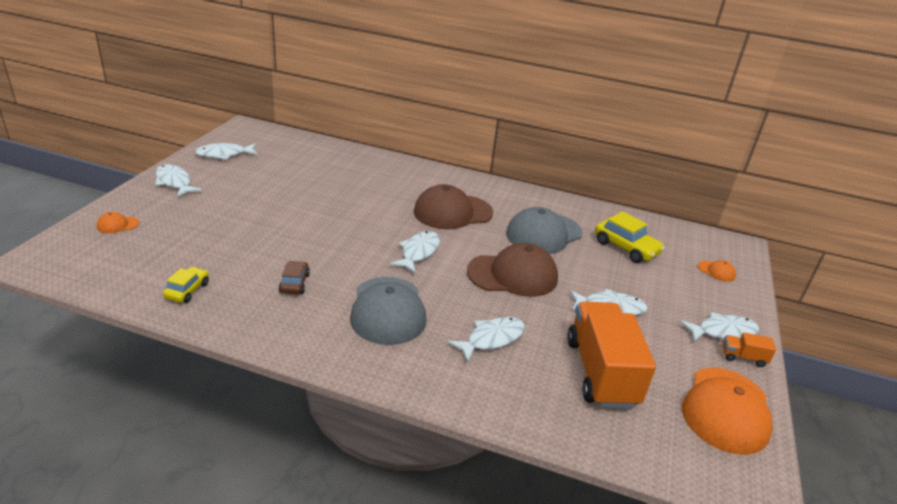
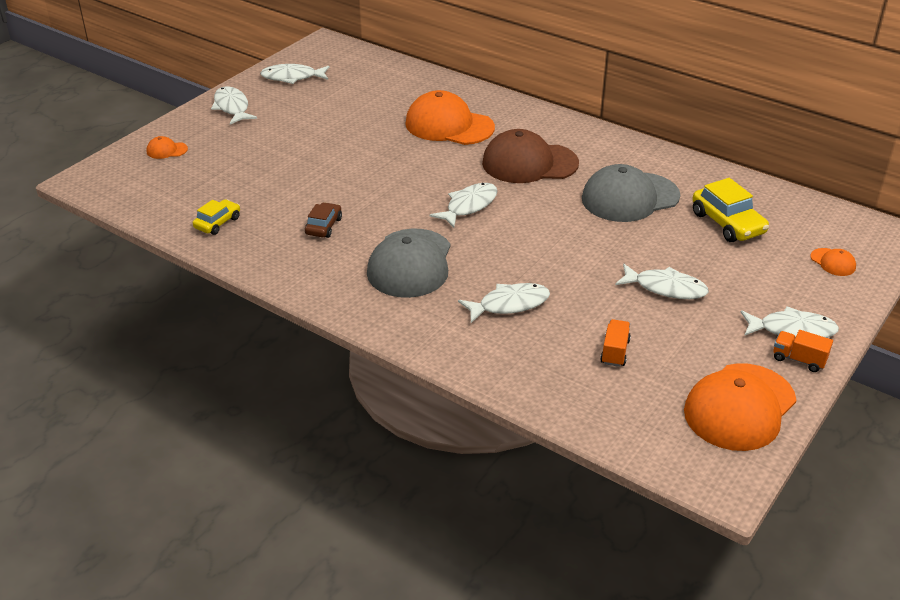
camera: 20 degrees right, 5 degrees up
(374, 186) = (449, 125): none -> orange cap
(512, 275) = (567, 241): brown cap -> none
(601, 372) = (615, 352): orange truck -> orange truck, size x0.41

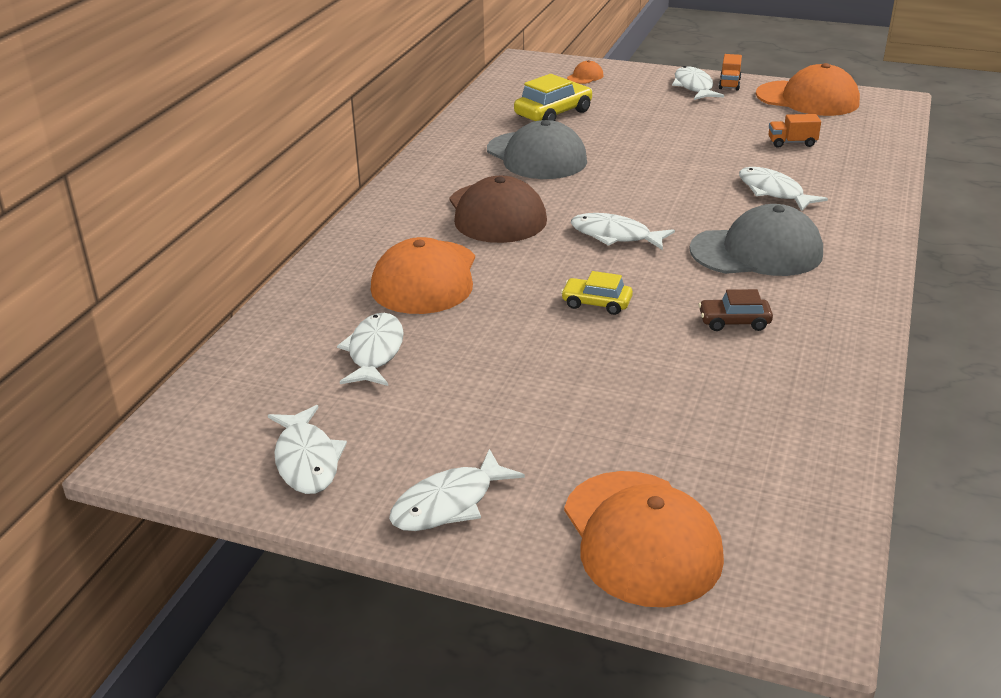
camera: 105 degrees left, 5 degrees down
(166, 150) = (641, 538): orange cap -> orange cap, size x2.34
(217, 223) = (799, 411): yellow car -> yellow car (596, 303)
(666, 288) = (680, 131): white fish -> white fish (374, 352)

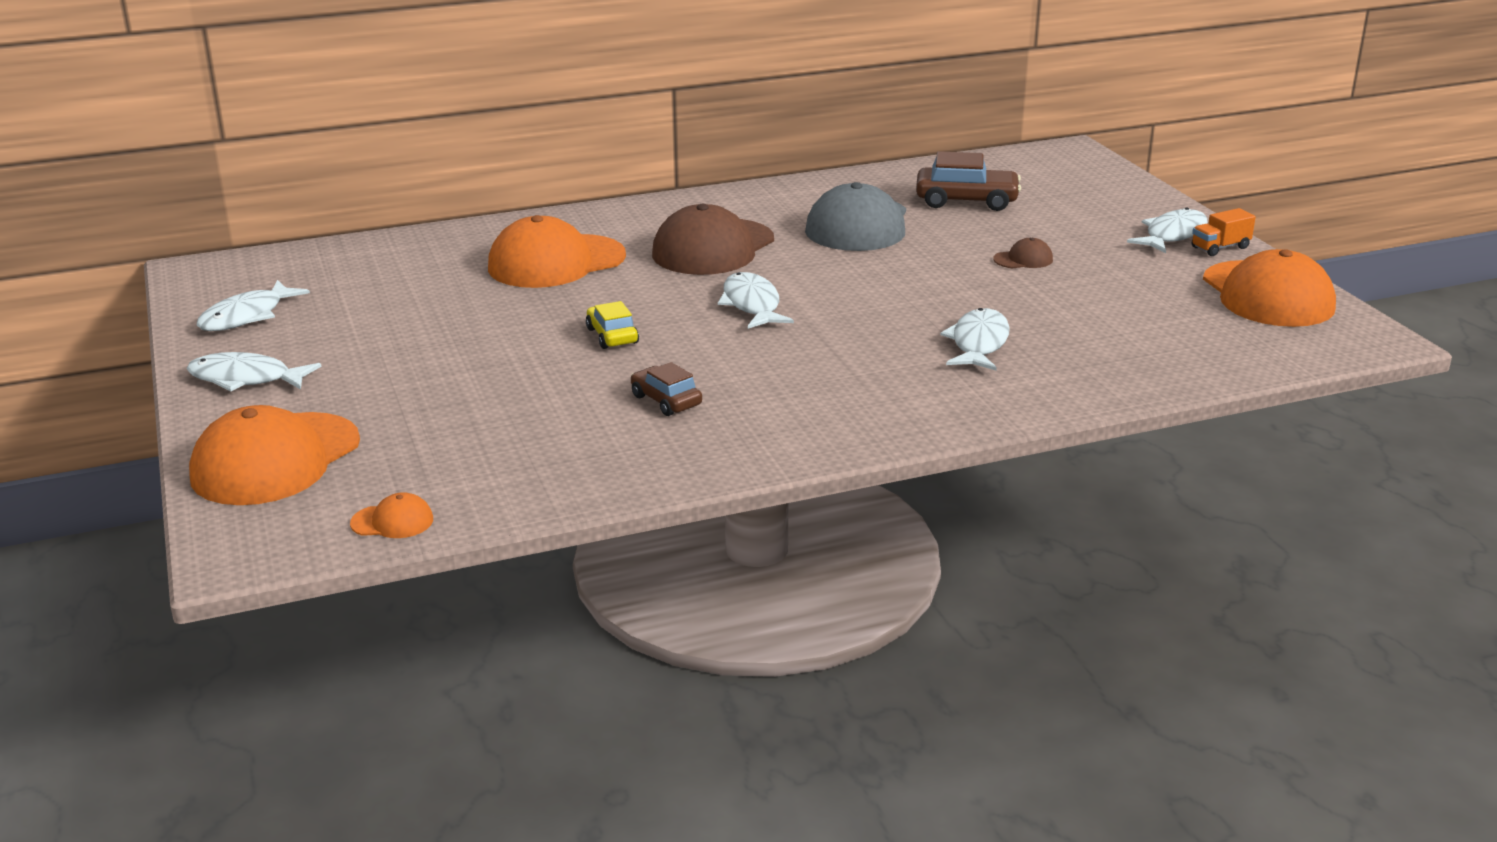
camera: 50 degrees right, 5 degrees down
(374, 352) = (416, 285): white fish -> none
(553, 114) = (966, 201): yellow car -> brown car
(585, 77) = (1087, 184): orange cap -> orange cap (392, 521)
(668, 134) = (1023, 259): none -> brown cap
(756, 252) = (825, 372): grey cap -> none
(792, 143) = (1123, 319): orange truck -> none

